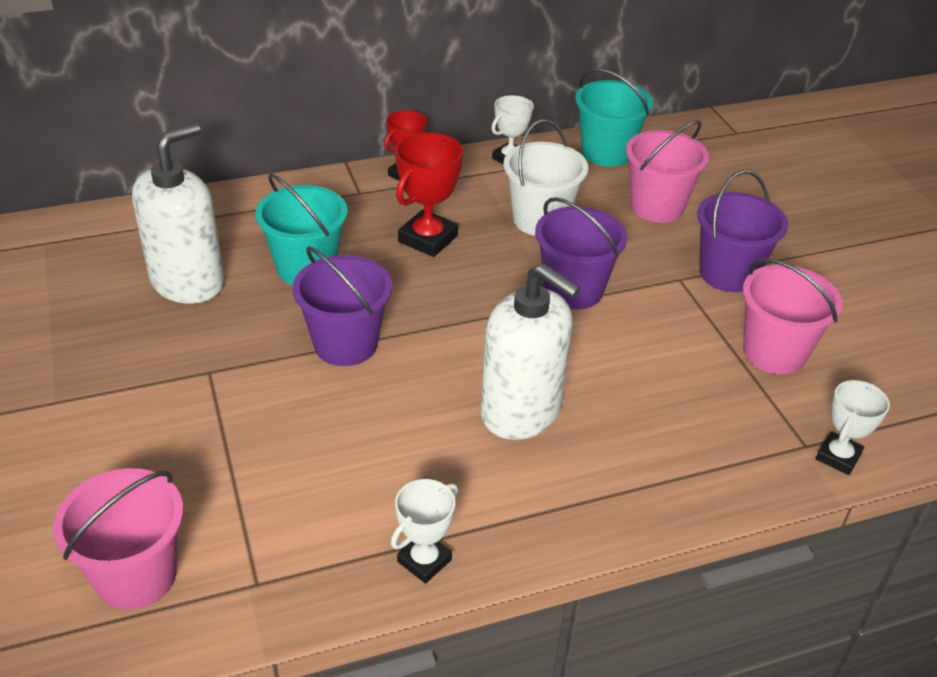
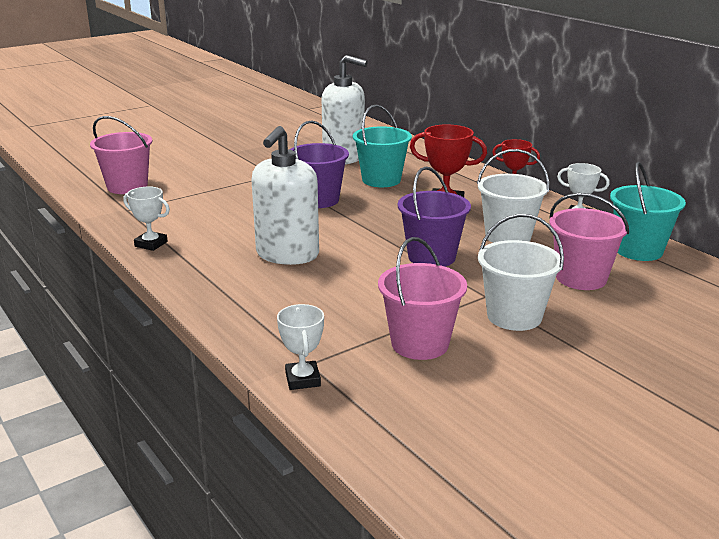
camera: 75 degrees right, 15 degrees down
(728, 274) = (514, 316): purple bucket -> white bucket
(838, 457) = (303, 379): white trophy -> white trophy turned 60 degrees clockwise

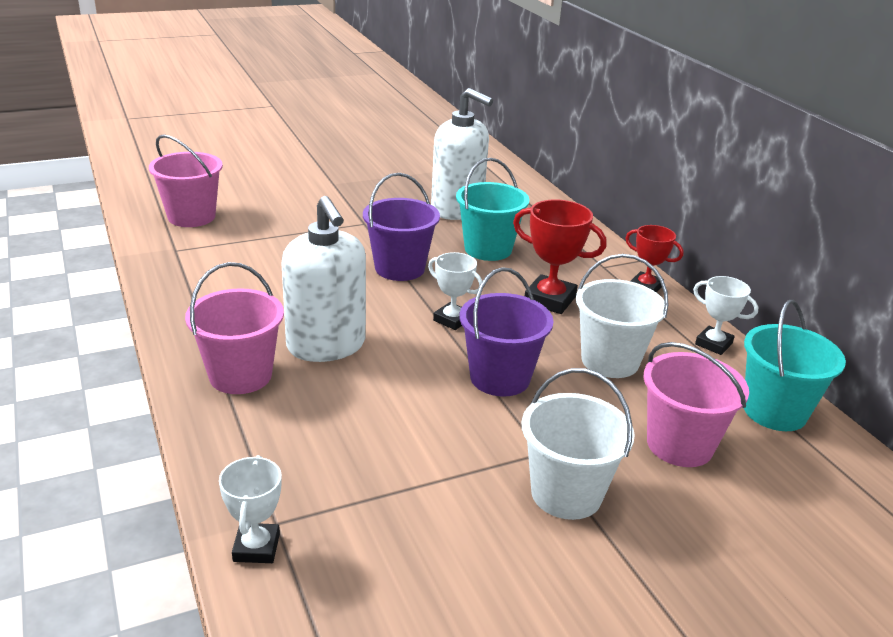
camera: 10 degrees right, 5 degrees up
(151, 244) = (178, 304): white trophy -> white trophy (452, 320)
(287, 254) = (326, 345): white soap dispenser -> white soap dispenser turned 60 degrees counterclockwise
(420, 344) = (426, 517): pink bucket -> pink bucket (240, 375)

